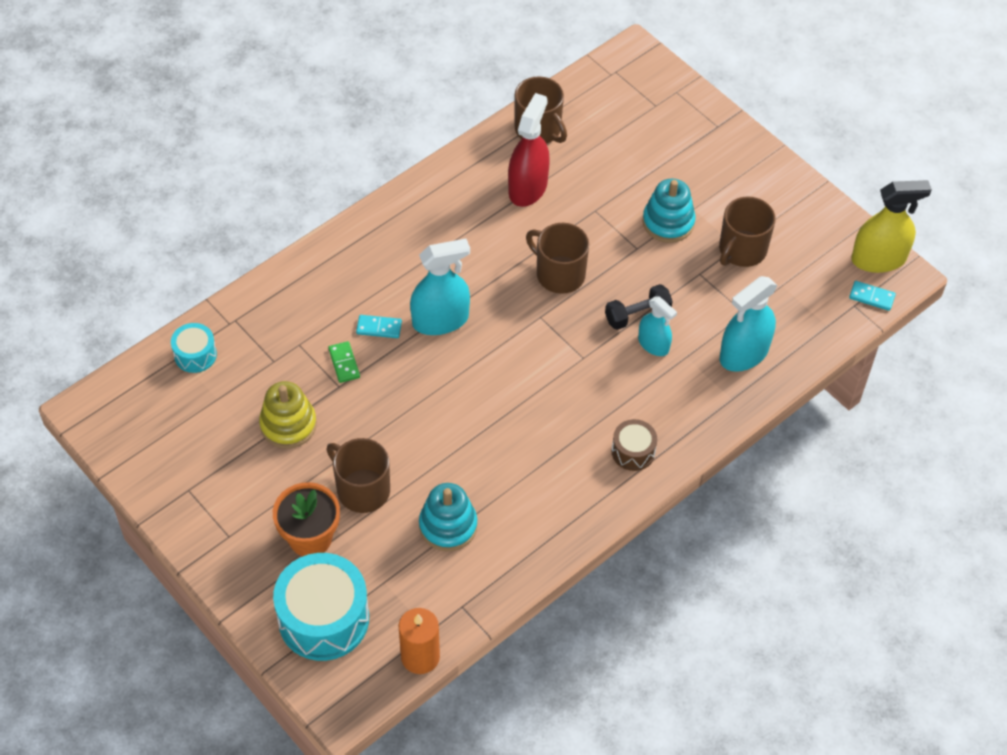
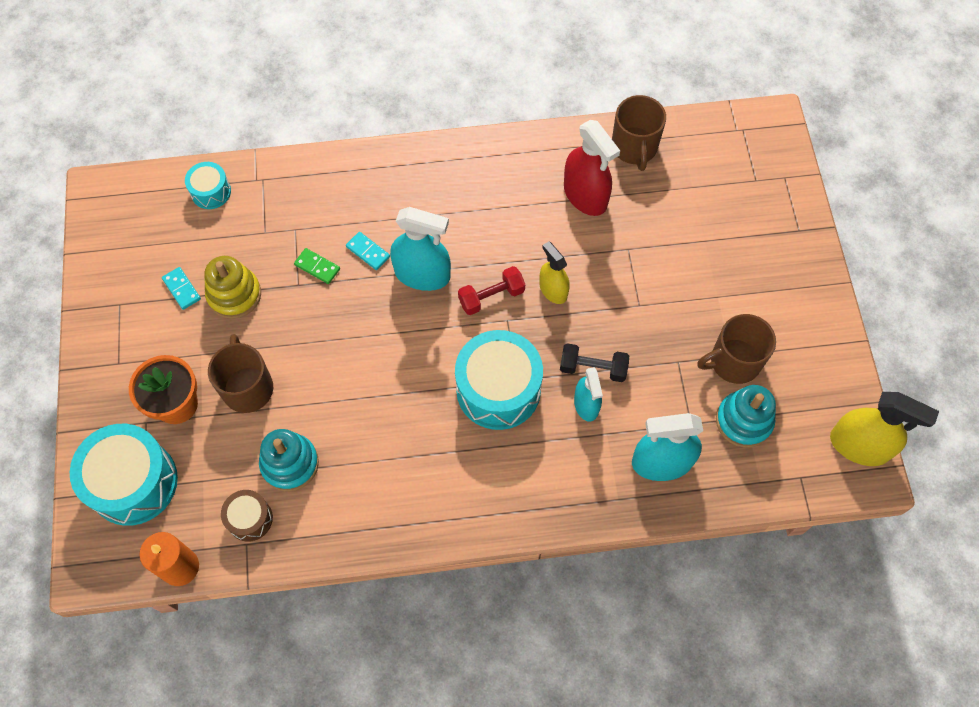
camera: 35 degrees right, 10 degrees up
(344, 363) = (317, 267): green domino -> green domino turned 75 degrees counterclockwise
(512, 306) = (491, 297): none -> red dumbbell
(527, 187) = (585, 195): red spray bottle -> red spray bottle turned 90 degrees clockwise
(559, 274) = (553, 290): brown mug -> yellow spray bottle
(575, 372) = (498, 389): none -> turquoise drum
(633, 451) = (493, 494): brown drum -> brown drum (250, 519)
(668, 222) = (685, 297): turquoise stacking toy -> turquoise stacking toy (743, 421)
(871, 297) = (824, 479): turquoise domino -> turquoise domino (181, 289)

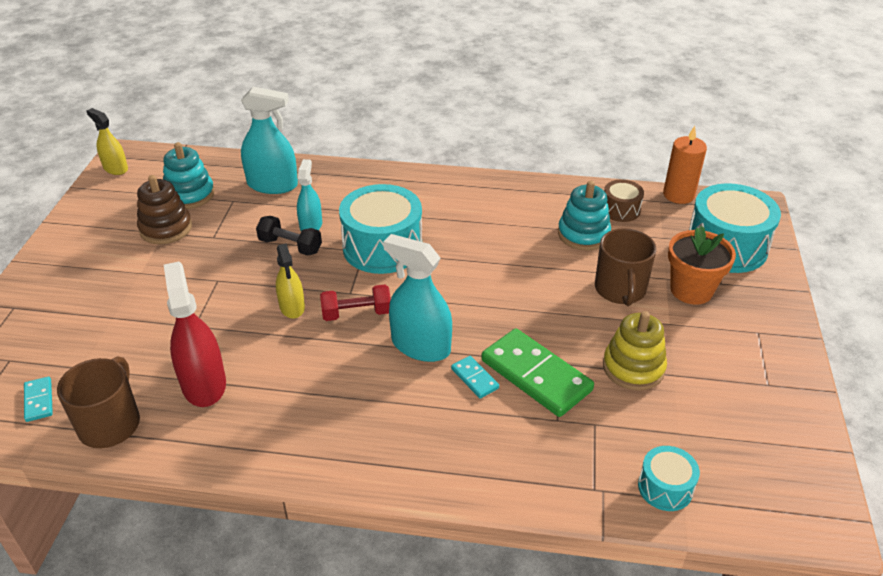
camera: 165 degrees left, 25 degrees down
(181, 289) = (695, 384): turquoise domino -> turquoise domino (39, 400)
(317, 267) = (536, 375): green domino -> green domino, size x2.15
(733, 361) = (166, 228): brown mug -> brown stacking toy
(859, 445) = (115, 168): yellow spray bottle -> yellow spray bottle, size x0.62

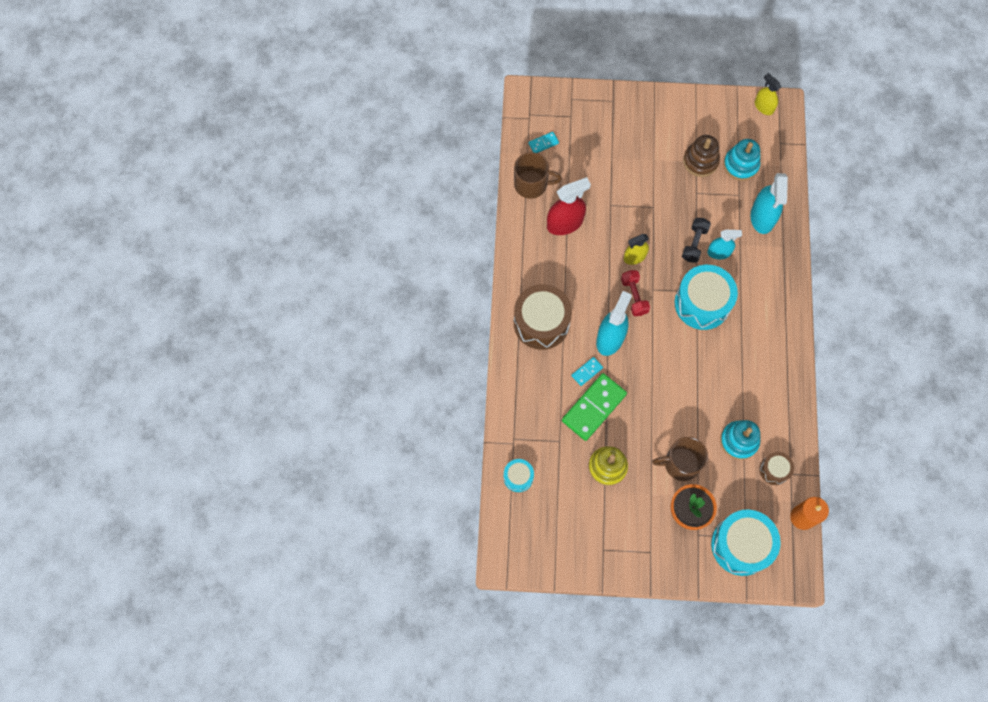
camera: 85 degrees right, 30 degrees up
(115, 168) = (763, 107): yellow spray bottle -> yellow spray bottle turned 75 degrees counterclockwise
(379, 431) = (541, 323): none -> brown drum

